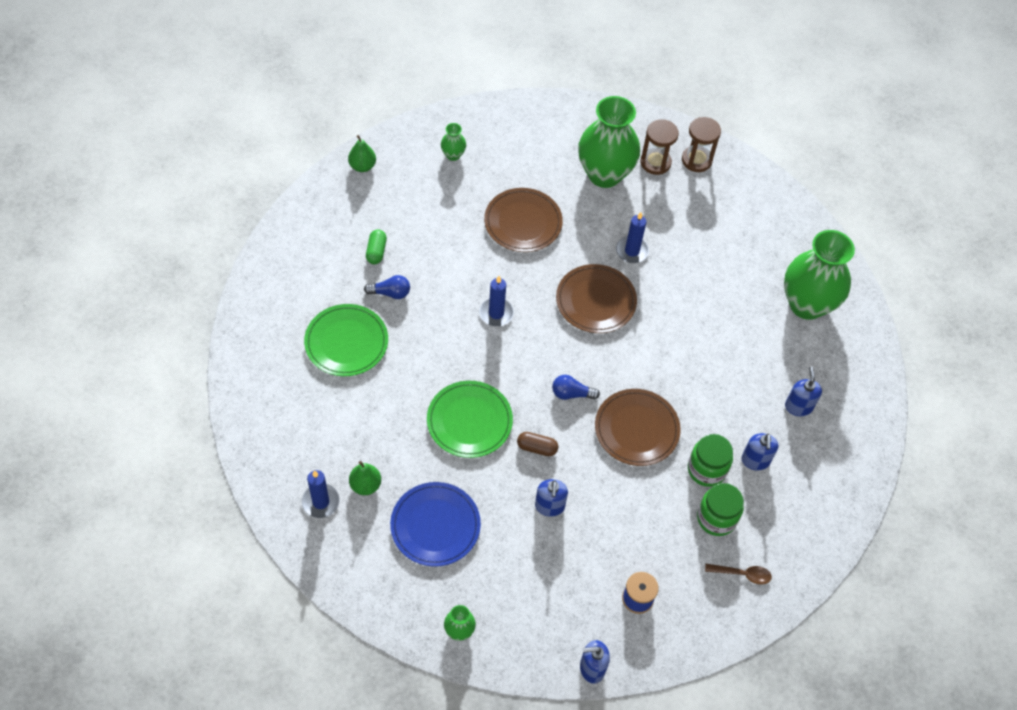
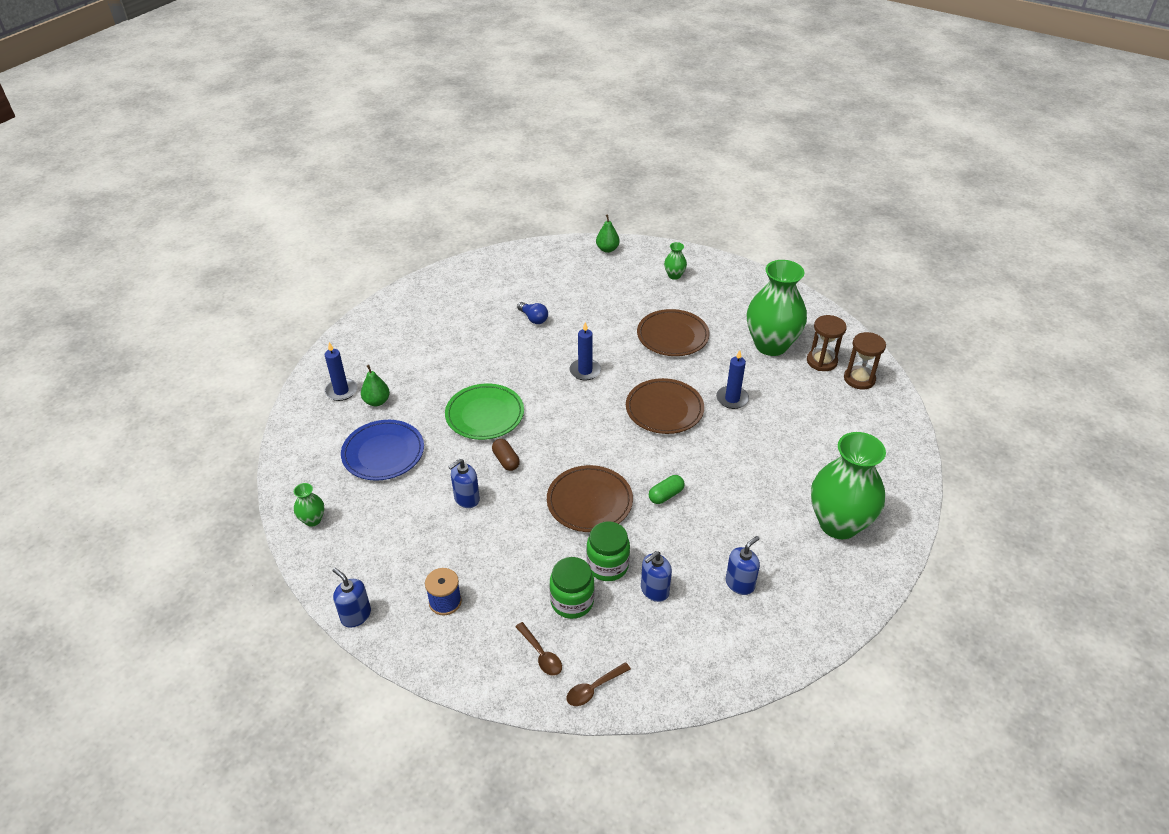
camera: 50 degrees right, 15 degrees down
(346, 342) = (472, 325): green plate -> none
(376, 251) = (555, 294): green capsule -> green capsule (666, 495)
(571, 394) = (573, 448): blue light bulb -> none
(799, 565) = (594, 688): none -> brown spoon

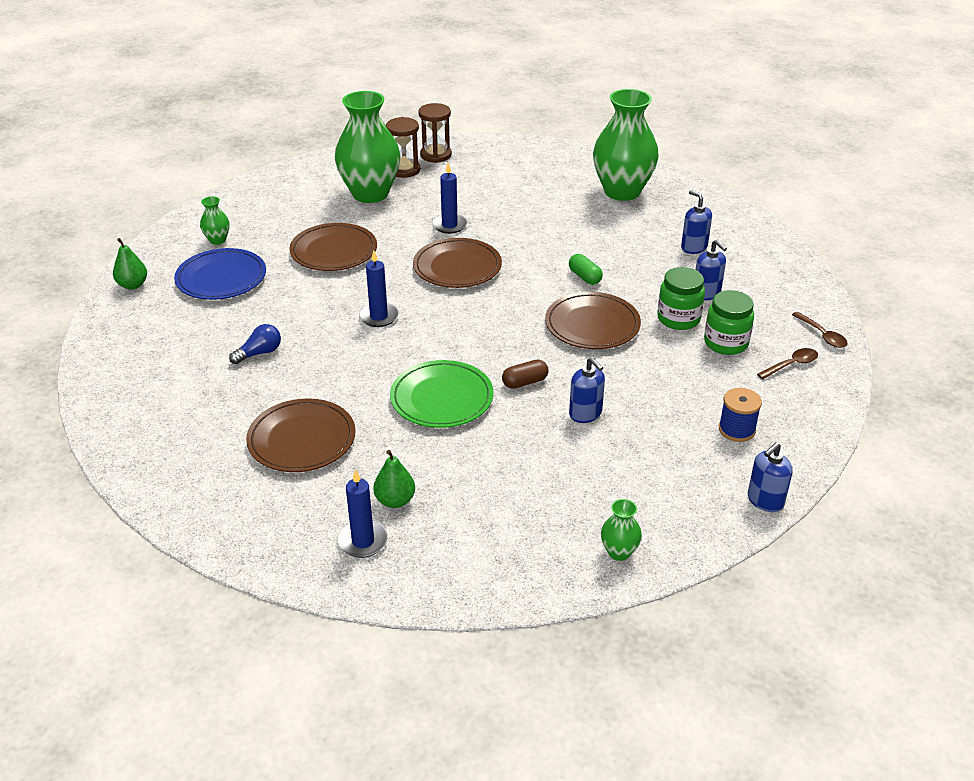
camera: 85 degrees left, 5 degrees down
(383, 453) = (500, 489): blue plate -> blue plate (221, 278)
(440, 351) = (302, 440): none -> brown plate

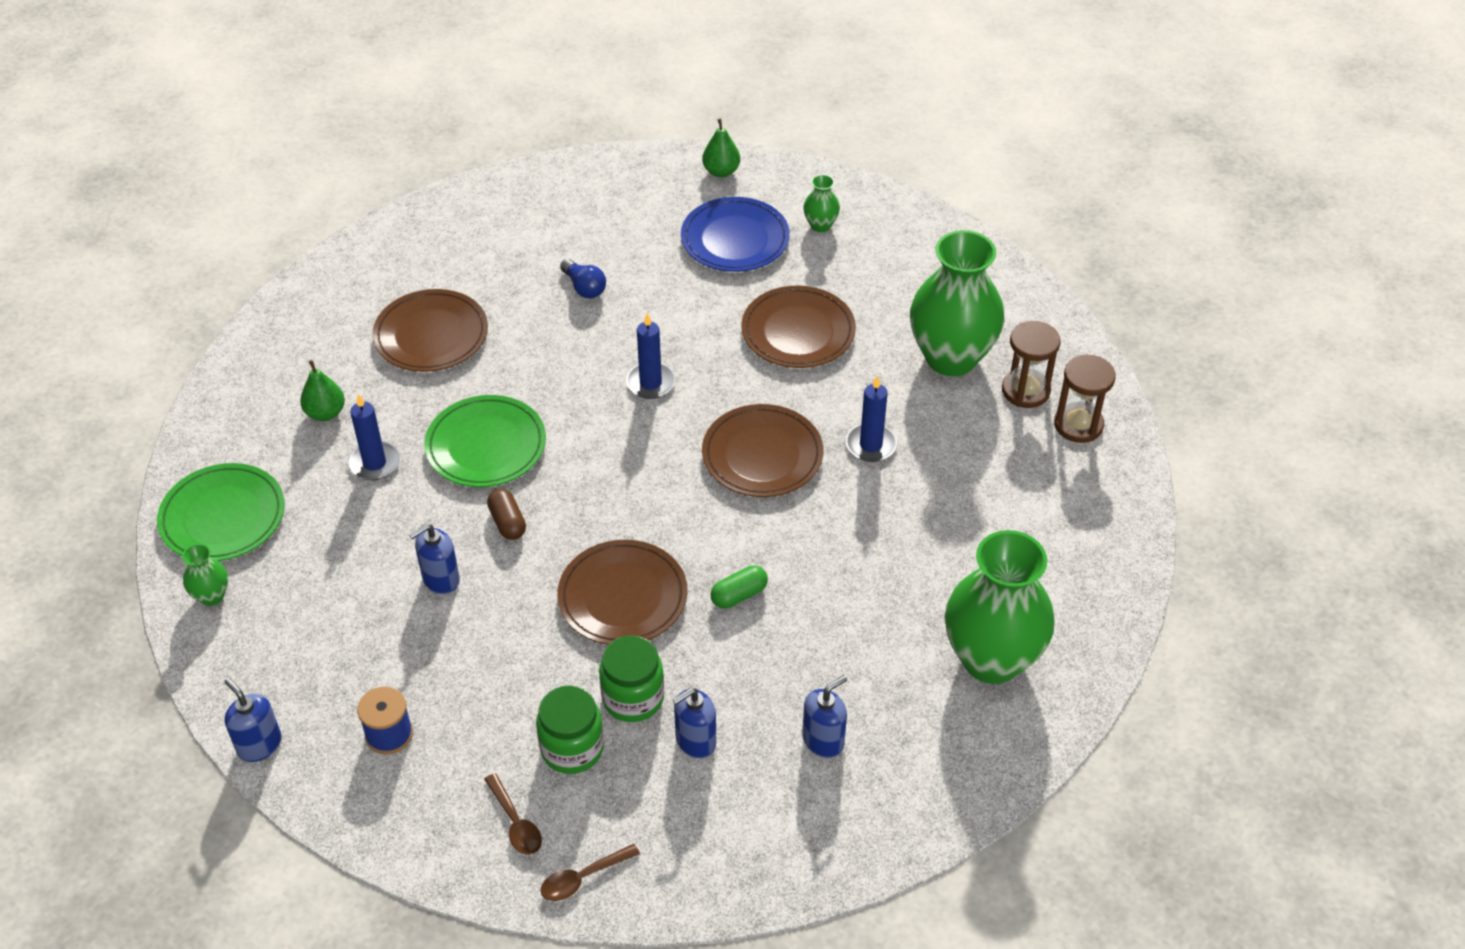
camera: 90 degrees right, 10 degrees up
(363, 541) = (274, 392): blue candle -> blue candle (374, 463)
(525, 557) = (223, 517): none -> green plate

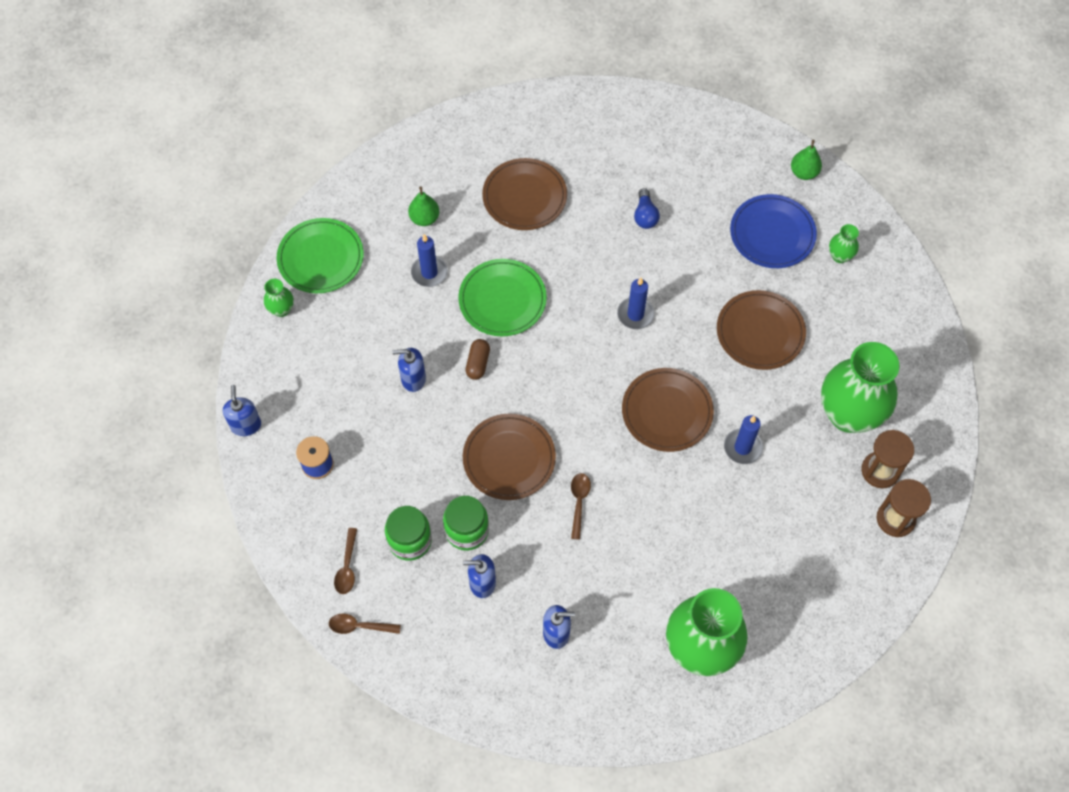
camera: 35 degrees right, 15 degrees up
(739, 595) = (579, 502): green capsule -> brown spoon

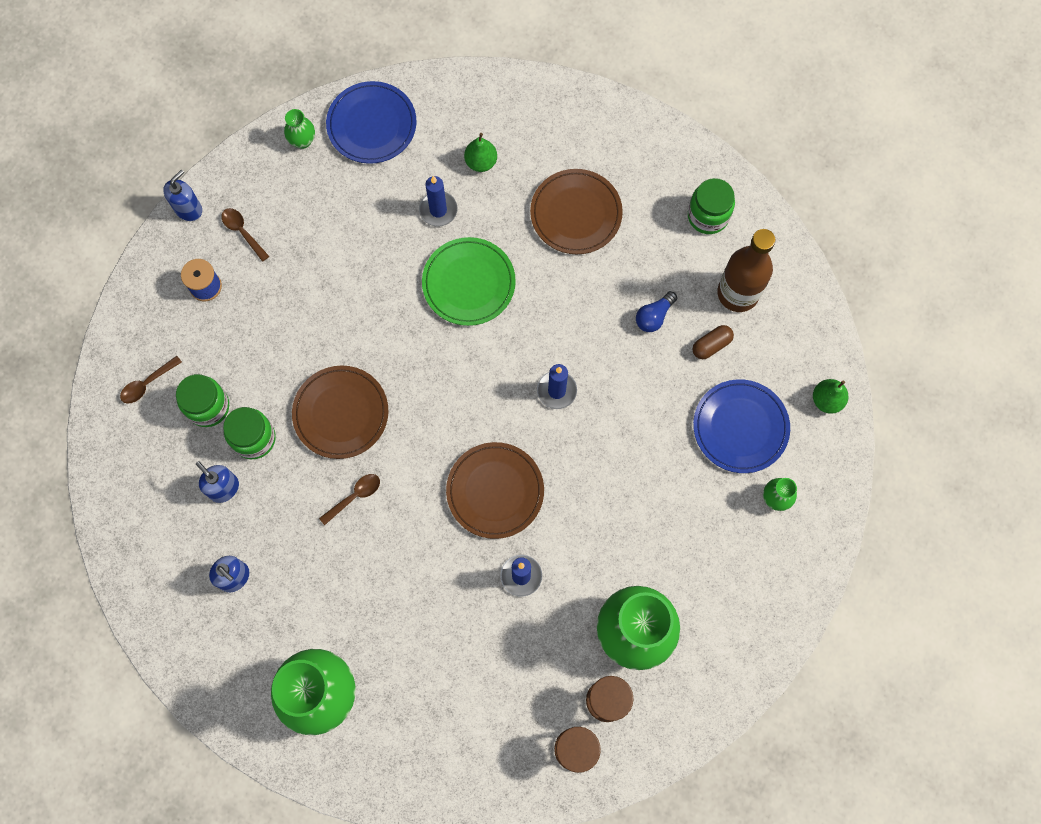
camera: 45 degrees right, 10 degrees up
(321, 258) = (372, 125): green plate -> blue plate
(359, 626) = (111, 436): brown spoon -> brown spoon (242, 232)
(413, 379) = (338, 284): blue soap dispenser -> none
(478, 363) = (397, 317): brown capsule -> brown capsule (711, 345)
(610, 127) = (708, 216): none -> green jar
(680, 157) = (738, 293): none -> brown bottle
(760, 332) = (638, 498): brown plate -> none

